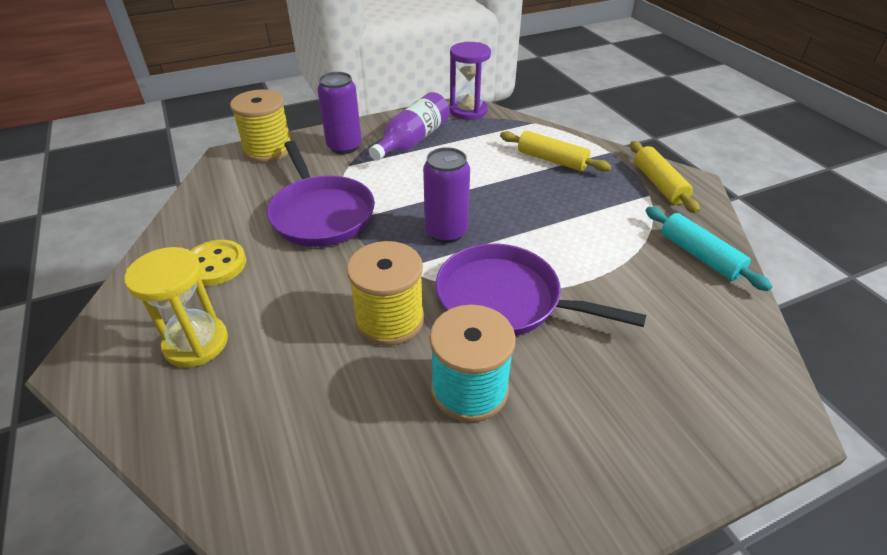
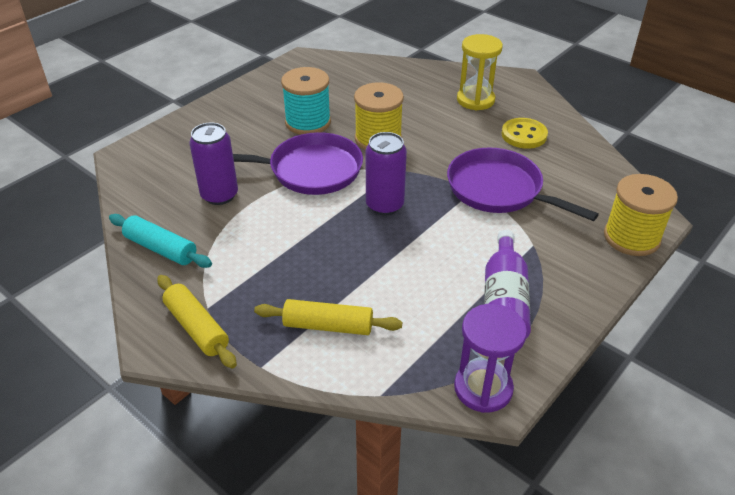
camera: 155 degrees right, 0 degrees up
(344, 146) = (565, 267): purple can -> purple can (219, 195)

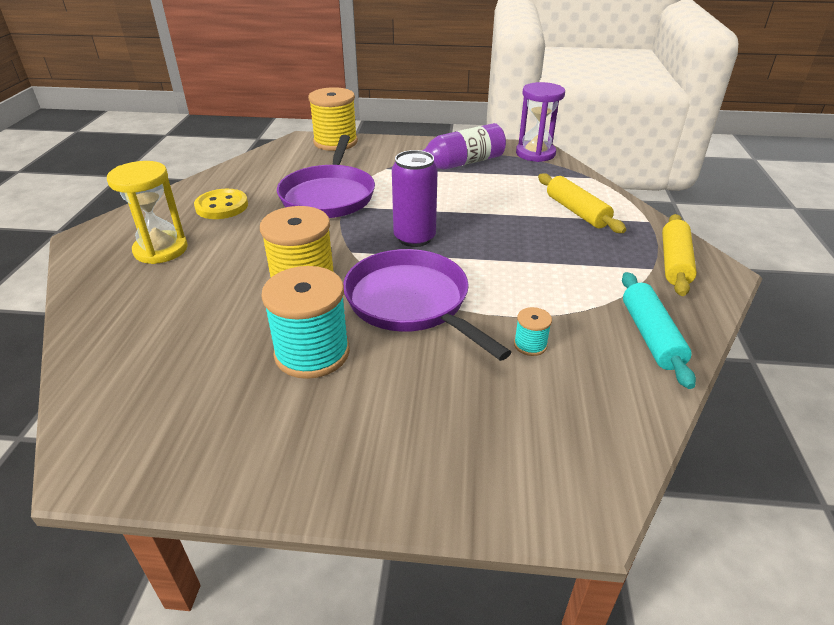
camera: 125 degrees left, 5 degrees down
(219, 195) = (530, 345): purple can -> turquoise spool

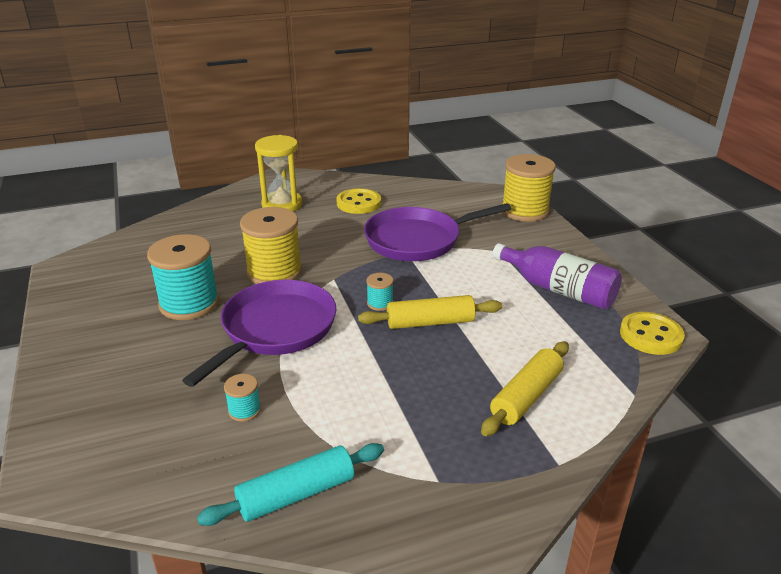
camera: 65 degrees right, 5 degrees down
(414, 238) = (380, 303): purple can -> turquoise spool
(535, 153) = (650, 335): purple hourglass -> yellow button
(674, 262) = (466, 500): yellow rolling pin -> yellow rolling pin (430, 322)

